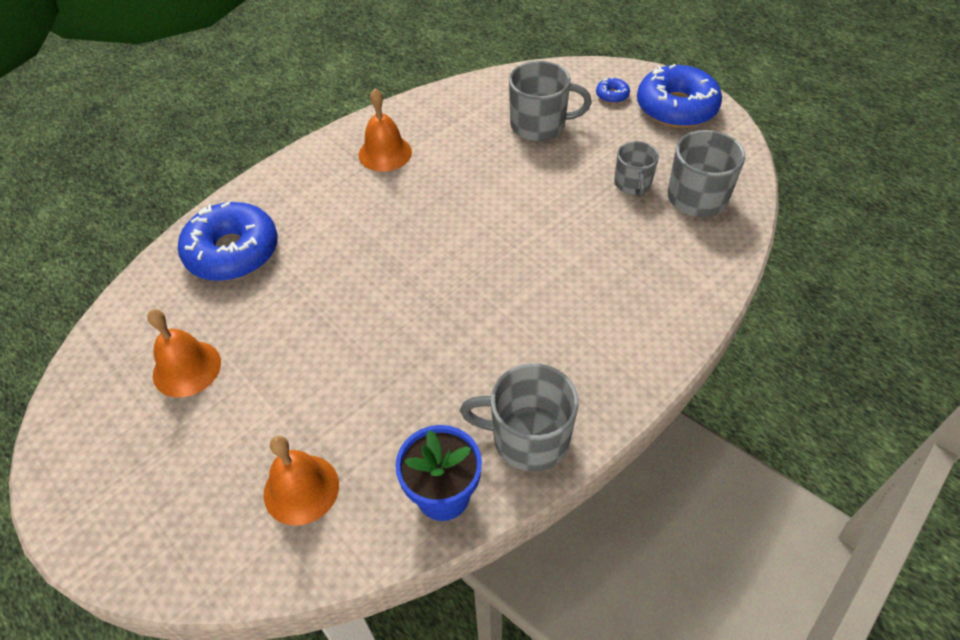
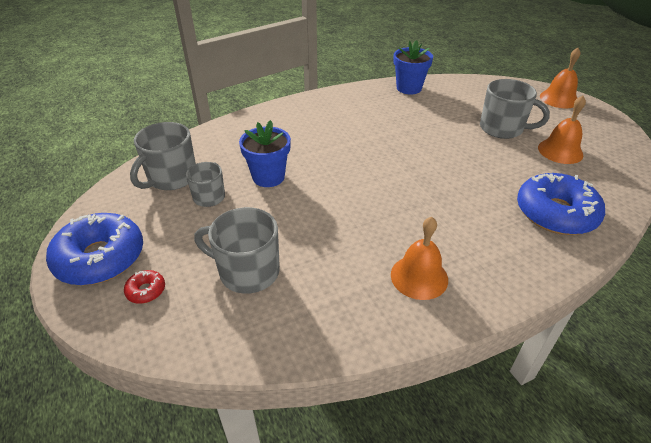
camera: 165 degrees left, 10 degrees down
(301, 489) = (478, 99): orange bell -> orange bell (559, 99)
(528, 438) = (362, 96): grey mug -> grey mug (502, 128)
(585, 224) = (268, 177): none -> blue flower pot
(612, 95) = (146, 290): blue donut -> red donut

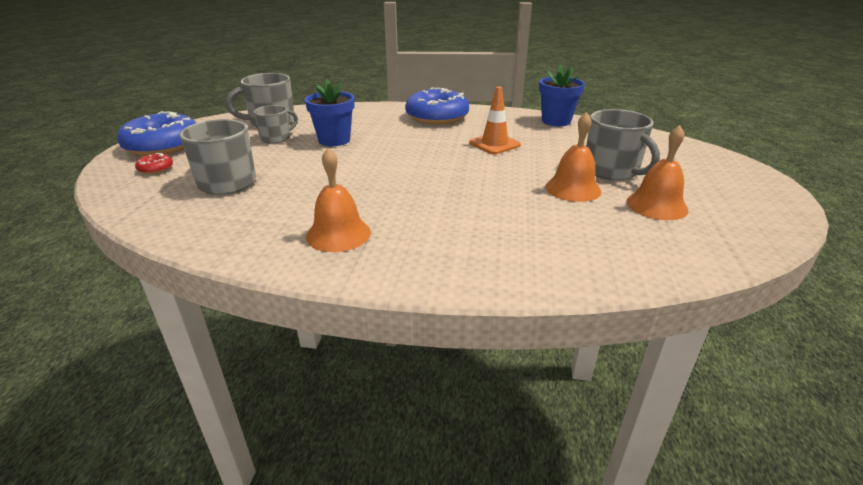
camera: 35 degrees right, 10 degrees down
(399, 130) = (494, 144): none -> orange traffic cone
(555, 213) = (559, 246): blue donut -> blue donut (437, 117)
(559, 99) = (733, 168): orange bell -> orange bell (573, 188)

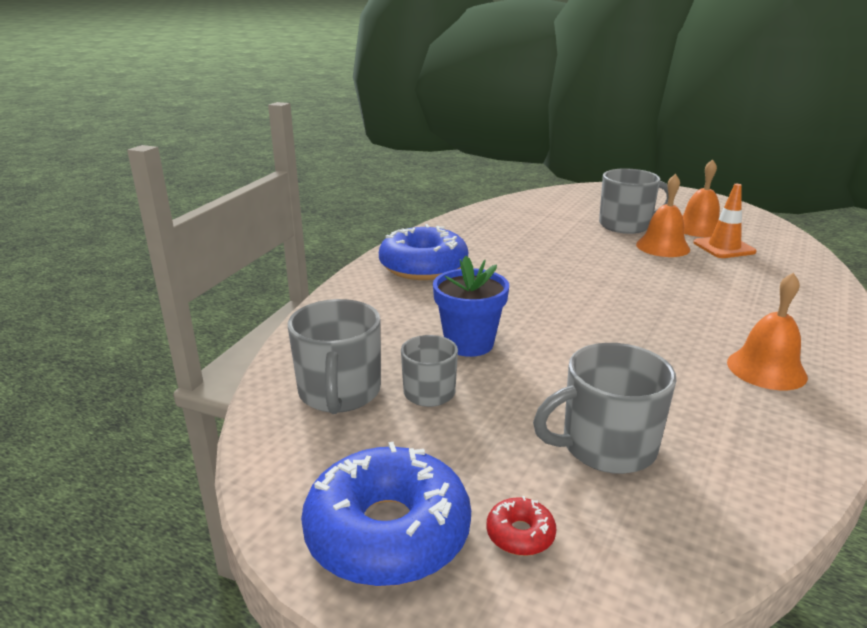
camera: 70 degrees left, 5 degrees down
(494, 144) = (538, 254): orange traffic cone -> orange traffic cone (724, 247)
(556, 121) = (485, 216): blue flower pot -> none

